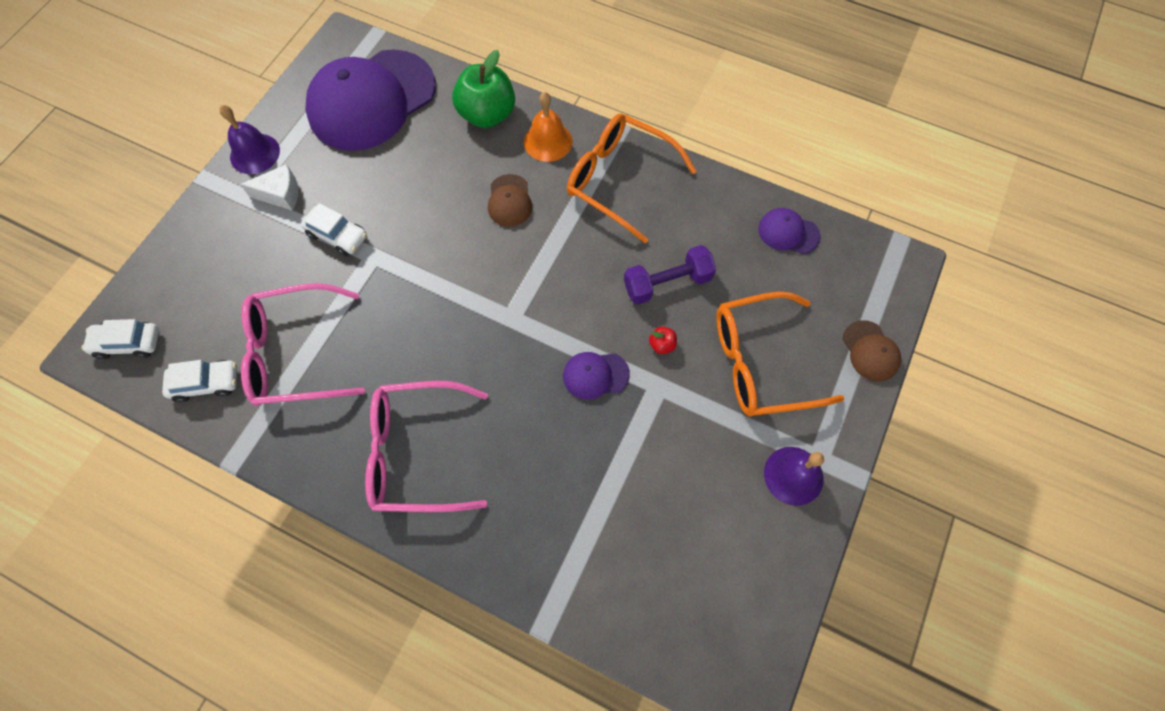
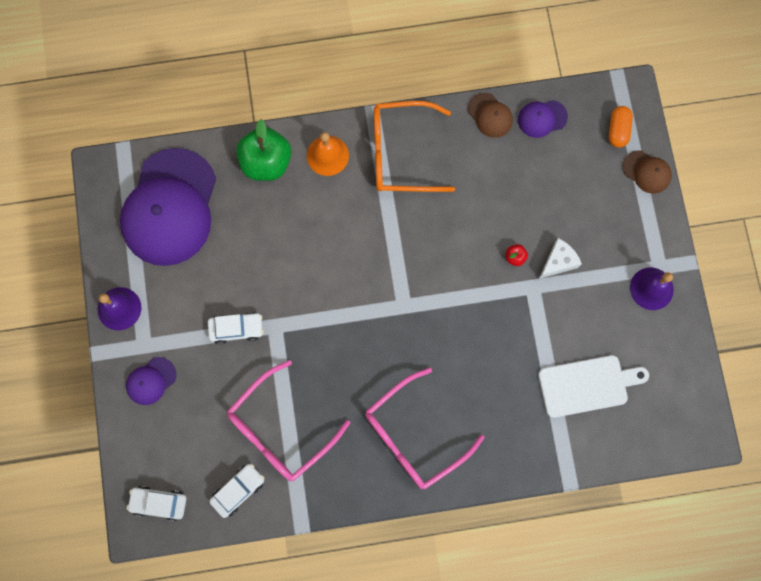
camera: 35 degrees left, 10 degrees up
(128, 343) = (159, 503): white car -> white car turned 45 degrees clockwise
(281, 194) = (168, 326): white cheese -> white cheese (558, 262)
(509, 201) = (336, 221): brown cap -> brown cap (490, 115)
(595, 375) = (488, 307): purple cap -> purple cap (151, 381)
(643, 531) = (587, 385): none -> white cutting board
(667, 283) = (488, 210): purple dumbbell -> none
(760, 362) = (584, 227): orange glasses -> none
(864, 291) = (618, 130): none -> orange capsule

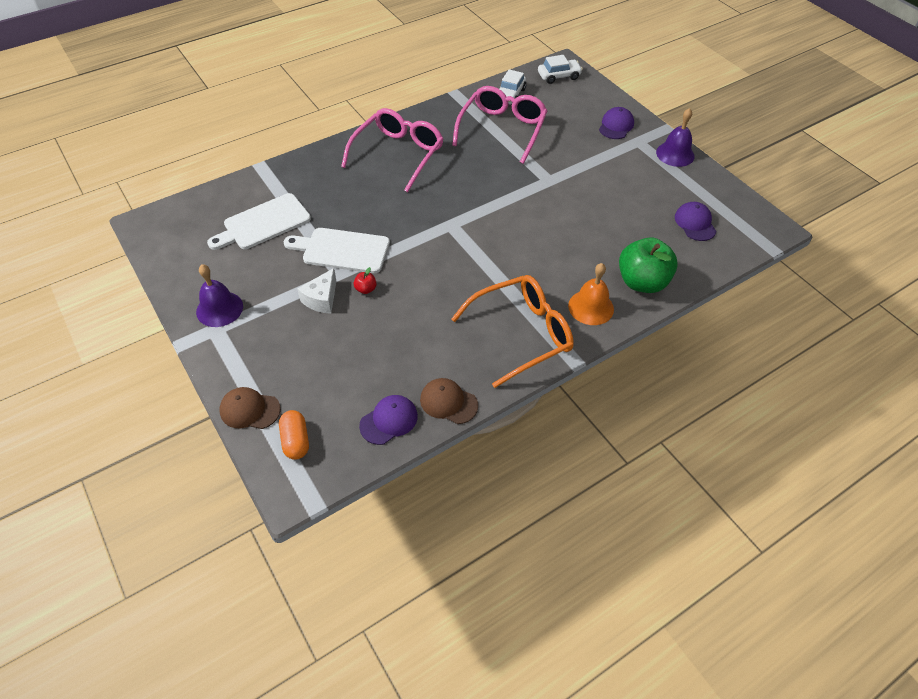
camera: 155 degrees right, 25 degrees down
(170, 208) = (695, 223): purple cap -> purple cap, size x0.42
(236, 329) = (577, 170): white car -> none
(521, 315) = (342, 250): none -> white cutting board

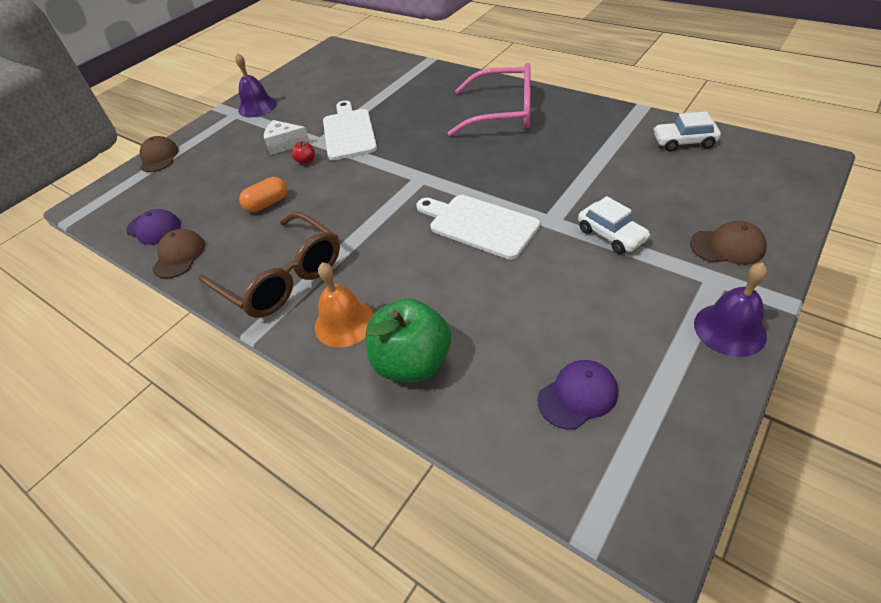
camera: 75 degrees right, 5 degrees down
(263, 223) = (360, 87): white cutting board -> white cutting board (479, 225)
(296, 441) = (130, 189): orange capsule -> orange capsule (267, 204)
(502, 129) = (610, 158): pink glasses -> none
(522, 334) = (282, 277): orange glasses -> brown glasses
(559, 76) = (775, 164): white car -> white car (611, 235)
(616, 126) = (727, 246): purple cap -> brown cap

